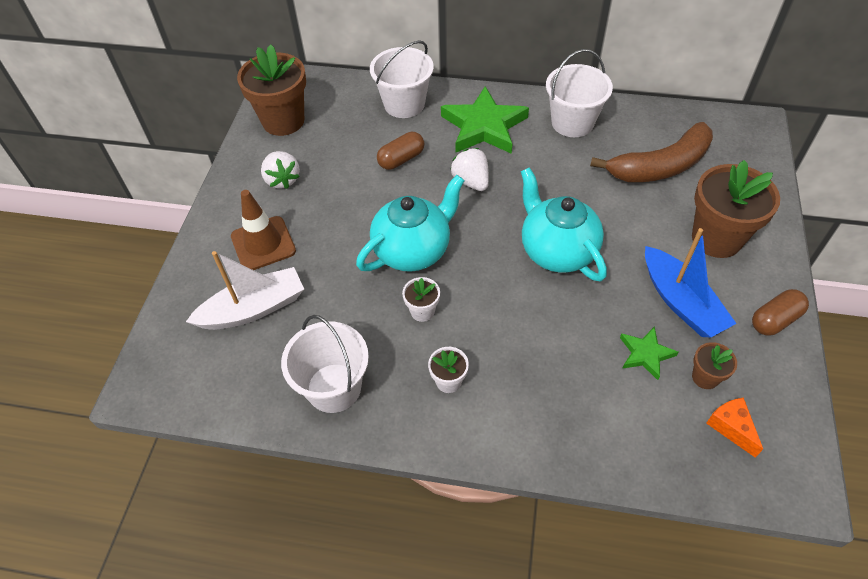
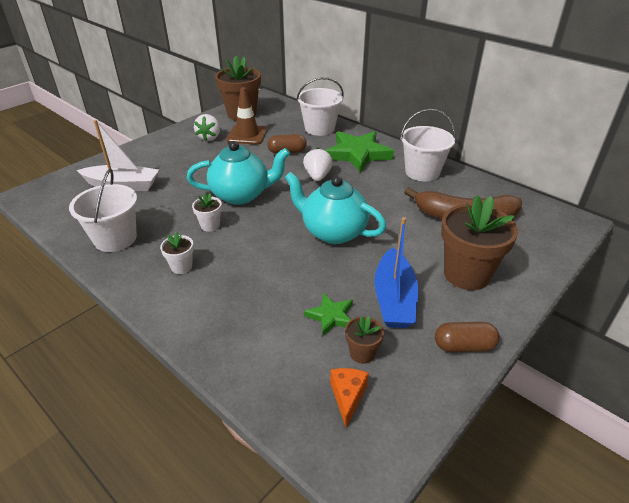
camera: 30 degrees right, 15 degrees down
(263, 244) = (164, 160): brown traffic cone -> brown traffic cone (247, 135)
(557, 251) = (333, 232): turquoise teapot -> turquoise teapot turned 60 degrees counterclockwise

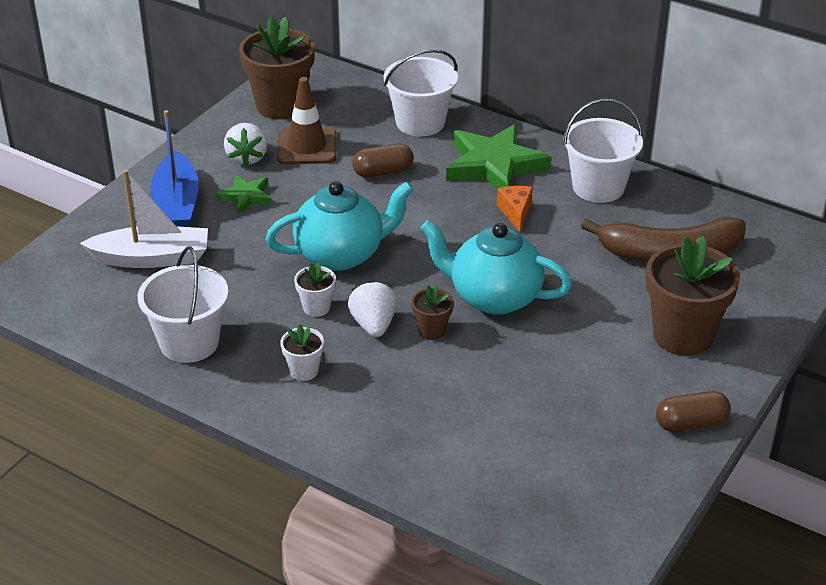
camera: 10 degrees left, 0 degrees up
(317, 176) = (444, 211): white strawberry -> white strawberry (373, 325)
(331, 316) = (523, 409): green star -> green star (246, 196)
(347, 397) = (568, 495): orange cheese -> orange cheese (515, 212)
(362, 353) = (573, 447): brown flower pot -> brown flower pot (432, 330)
(394, 299) = (597, 378): blue boat -> blue boat (176, 205)

